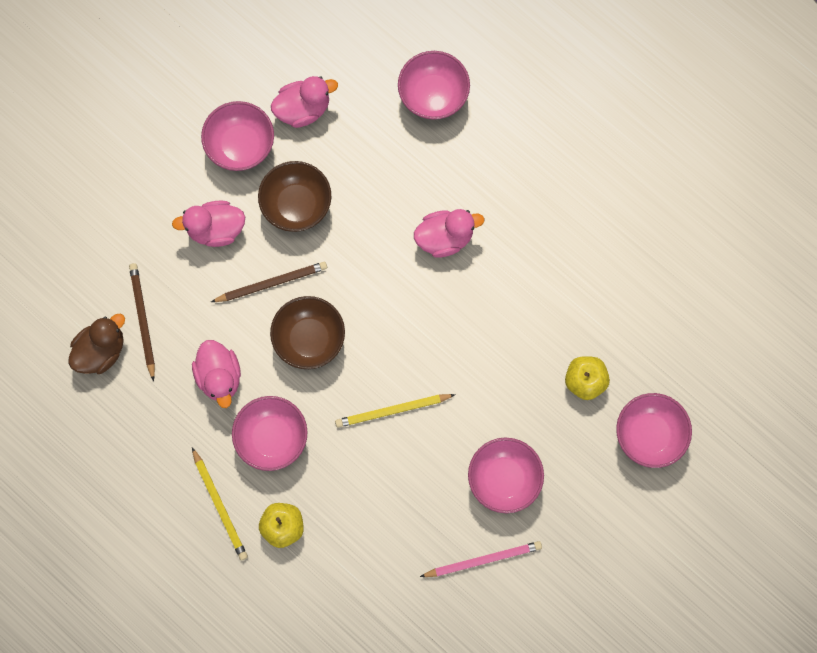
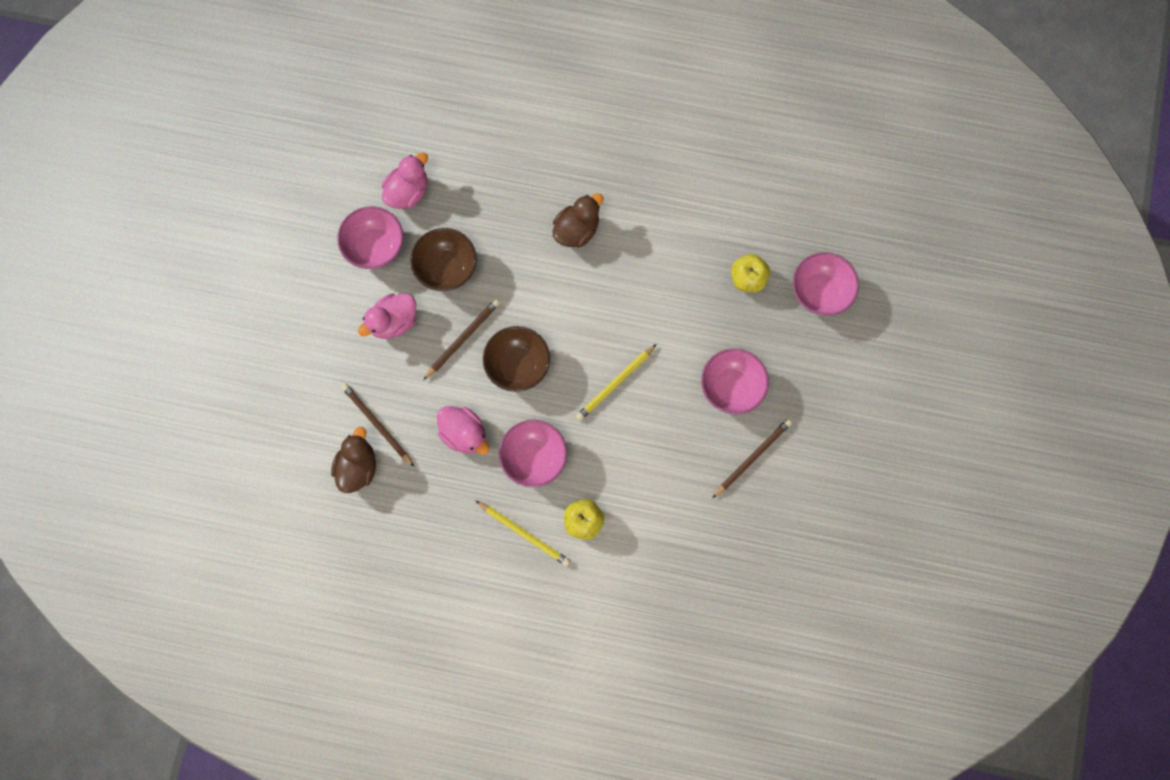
camera: 30 degrees left, 0 degrees up
(433, 95) = (503, 127): pink bowl -> none
(445, 237) = (577, 230): pink duck -> brown duck
(483, 559) = (752, 457): pink pencil -> brown pencil

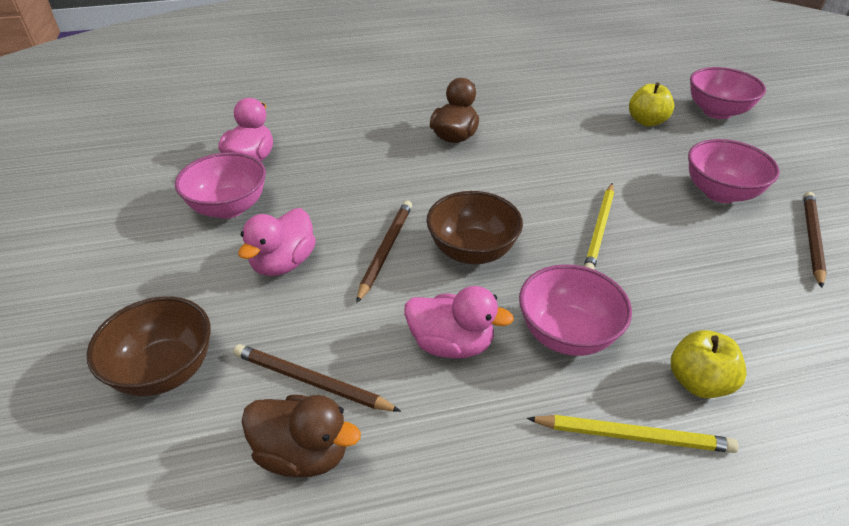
camera: 25 degrees left, 35 degrees down
(357, 467) = (303, 453): brown duck -> brown duck turned 120 degrees clockwise
(446, 268) = (329, 199): brown bowl -> brown bowl (164, 370)

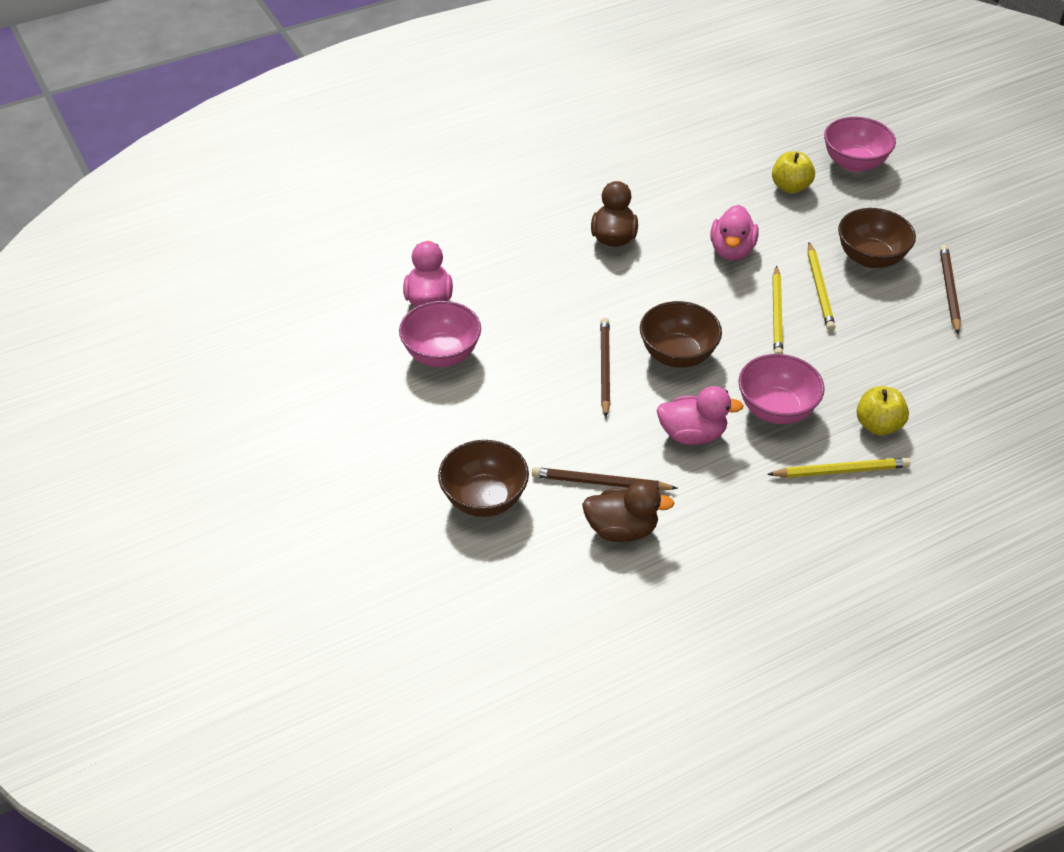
camera: 15 degrees left, 5 degrees up
(283, 263) = (524, 396): pink duck -> pink duck (731, 250)
(655, 213) = (820, 289): none -> yellow pencil
(720, 193) = (870, 258): pink bowl -> brown bowl

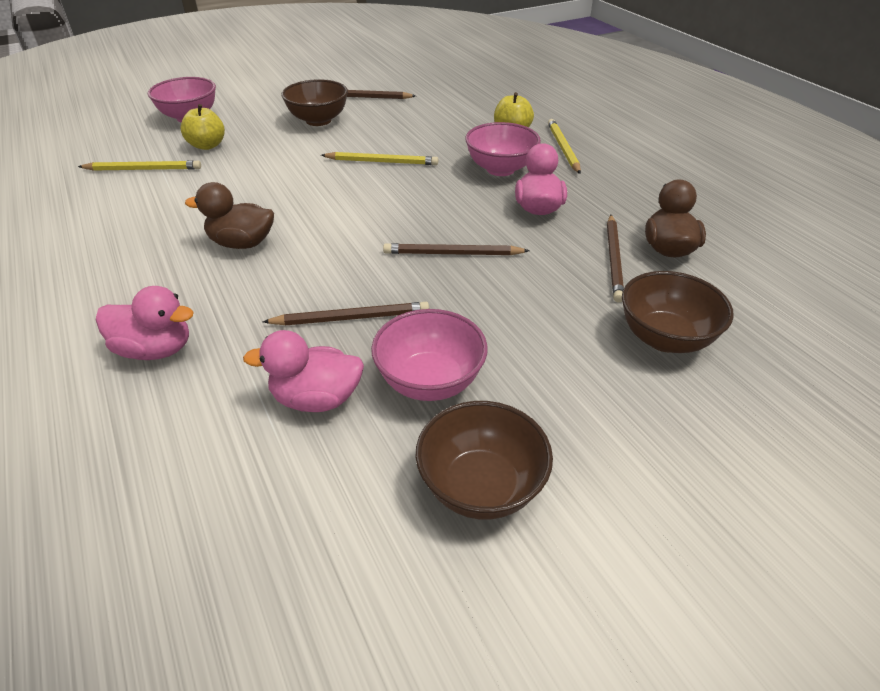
camera: 90 degrees left, 5 degrees down
(514, 309) = (351, 318): none -> brown pencil
(677, 355) = (433, 211): brown bowl -> brown bowl (481, 486)
(731, 250) = (288, 177): pink duck -> pink duck (155, 349)
(820, 289) = (353, 142): yellow pencil -> yellow pencil (143, 169)

